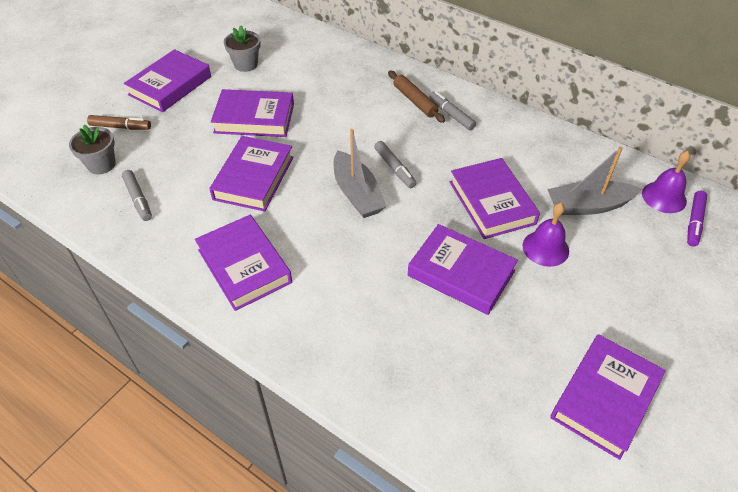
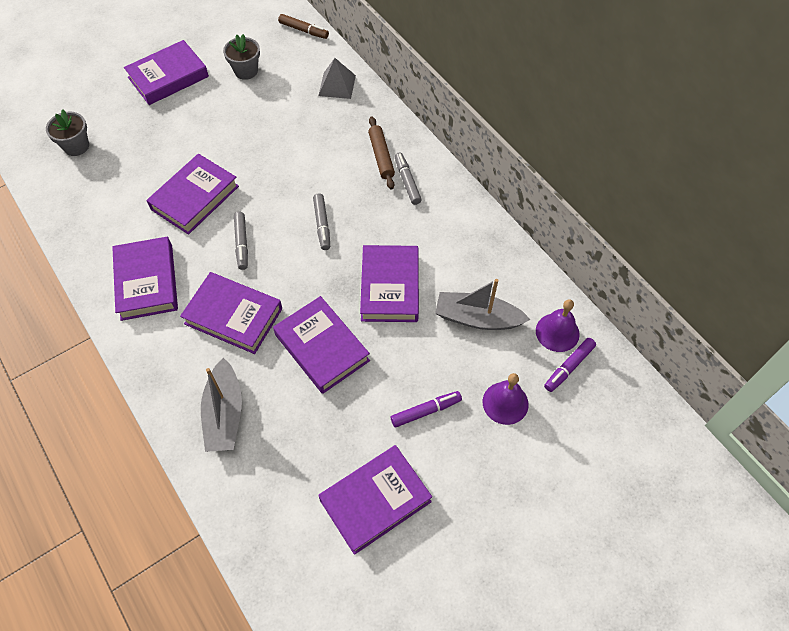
camera: 20 degrees right, 10 degrees up
(120, 127) = (108, 111): brown marker -> brown marker (304, 30)
(138, 199) = (91, 190): grey marker -> grey marker (242, 243)
(254, 118) = (225, 134): purple book -> purple book (233, 316)
(339, 57) = (337, 85): none -> grey pyramid
(357, 193) = (275, 241): grey boat -> grey boat (224, 413)
(545, 248) = (411, 348): purple bell -> purple bell (505, 403)
(596, 299) = (426, 411): none -> purple marker

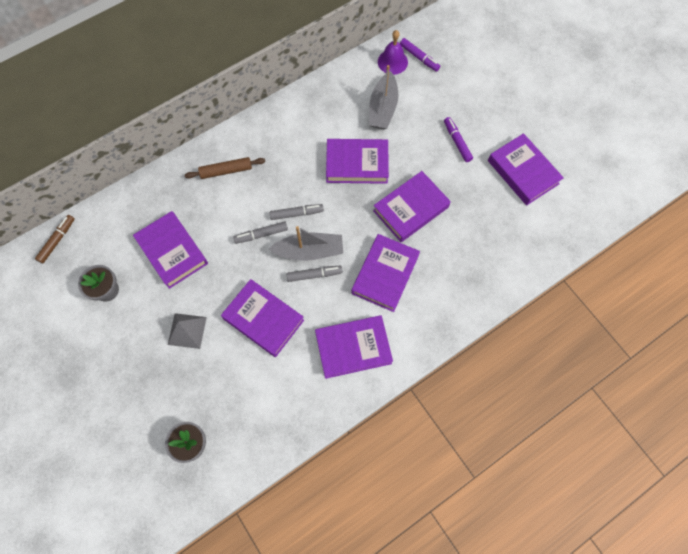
camera: 90 degrees left, 10 degrees up
(168, 77) = (105, 365): purple book -> purple book (172, 251)
(224, 413) = (468, 272): grey boat -> grey boat (309, 251)
(337, 85) = (137, 208): grey pyramid -> grey pyramid (187, 330)
(407, 181) = (254, 152): grey marker -> grey marker (261, 234)
(505, 403) = (447, 95): purple bell -> none

